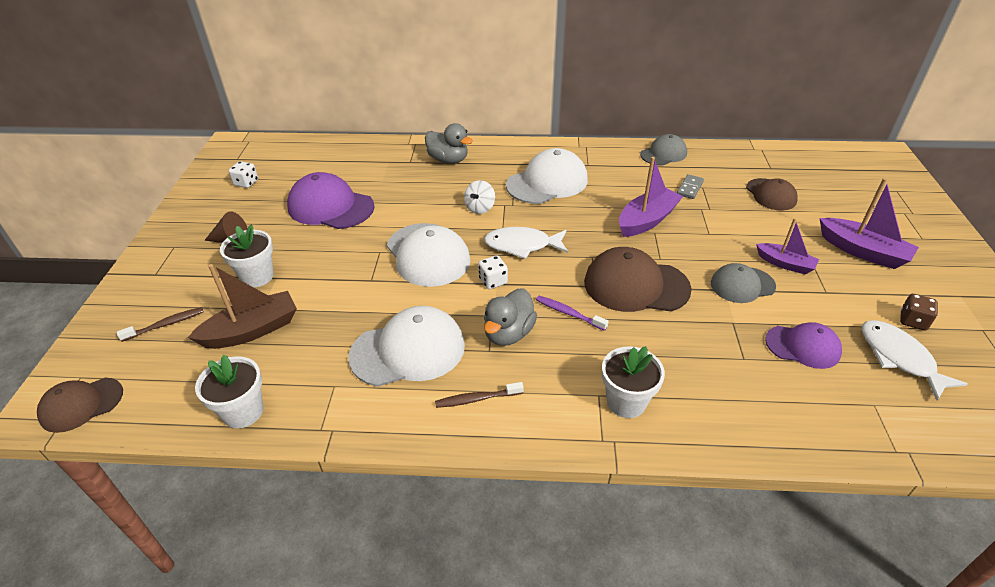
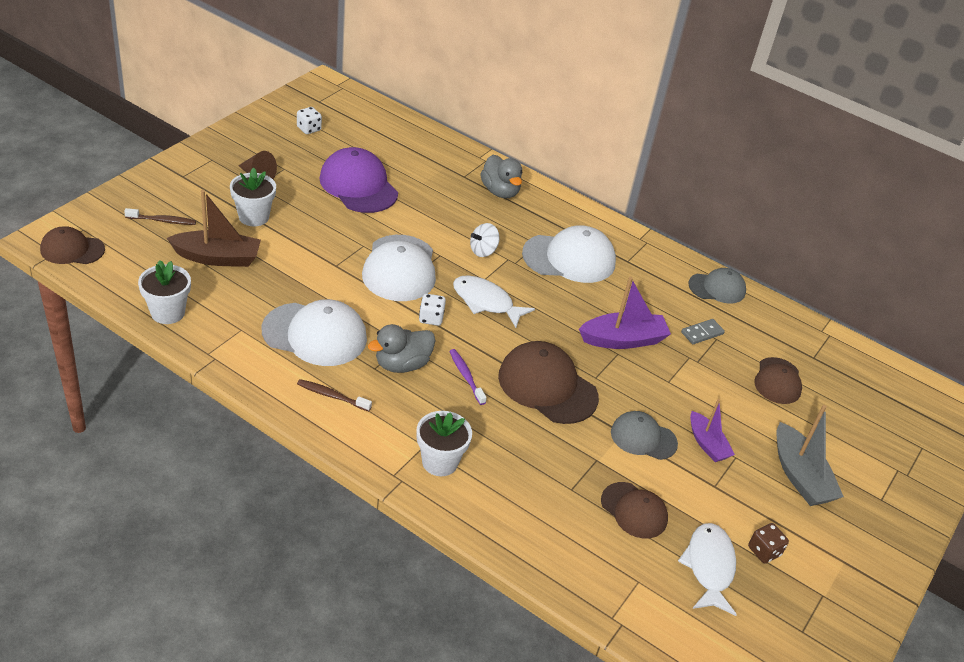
camera: 25 degrees right, 0 degrees up
(803, 346) = (634, 510): purple cap -> brown cap
(862, 251) = (800, 476): purple boat -> grey boat

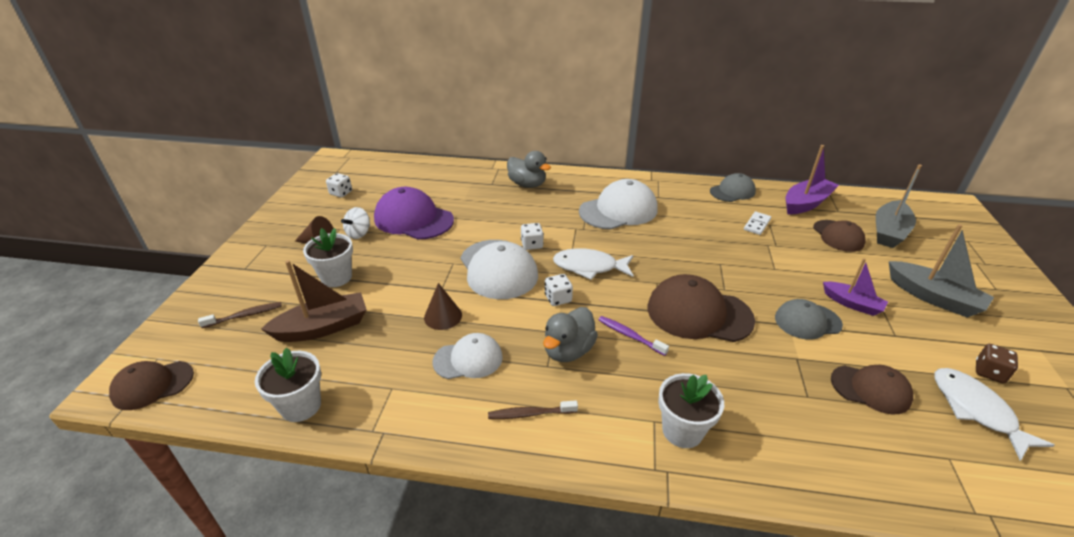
camera: 20 degrees left, 5 degrees down
(315, 334) = (468, 359): white cap -> white cap, size x0.61
(320, 290) = (443, 316): none -> brown cone
(450, 258) = (532, 245): none -> white dice
(483, 251) = (552, 229): white spinning top -> white spinning top (359, 234)
(623, 340) = (713, 252): purple boat -> purple boat (806, 203)
(702, 333) = (757, 224): grey domino -> white domino
(842, 401) = (889, 232): none -> grey boat

